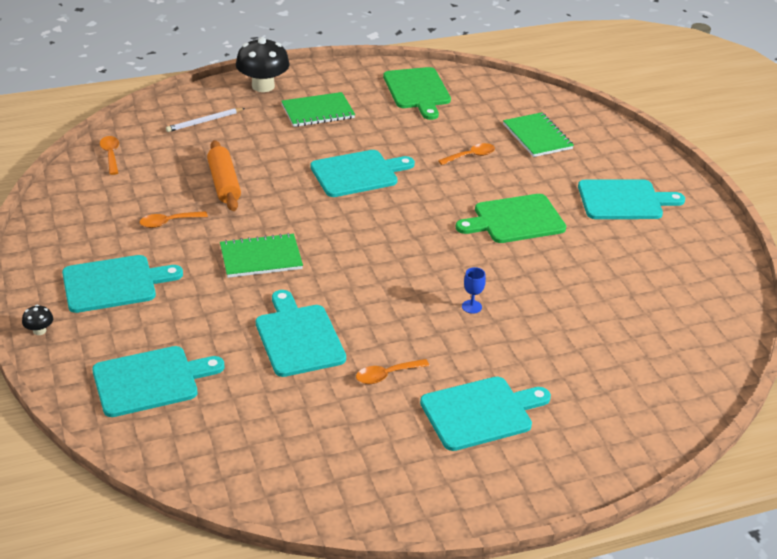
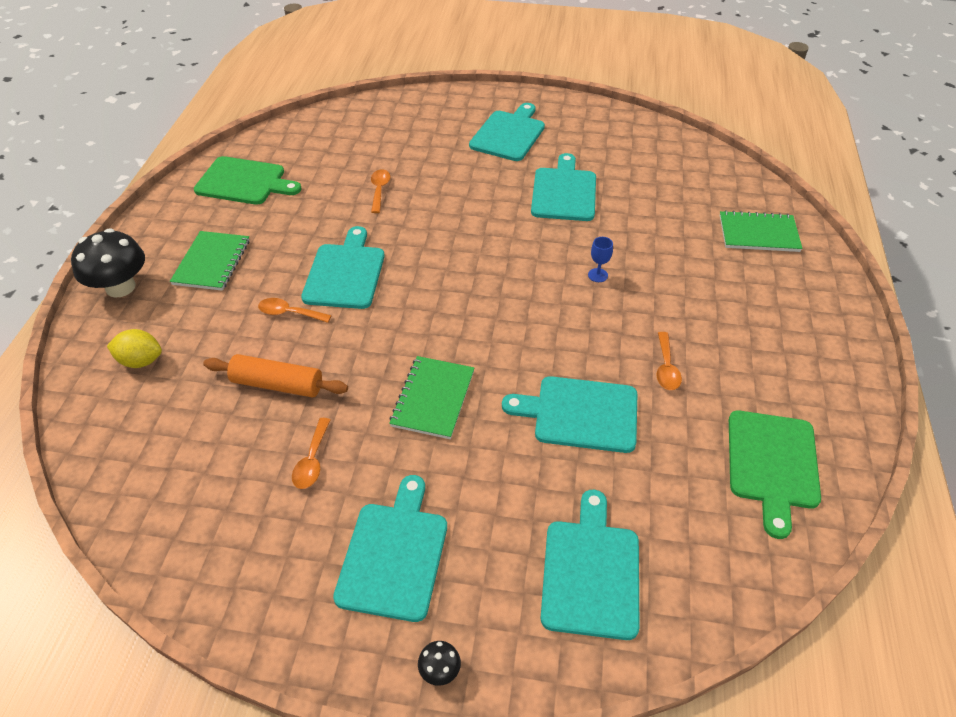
camera: 60 degrees left, 10 degrees up
(111, 155) = (126, 476): orange spoon -> orange spoon (289, 313)
(204, 121) = (141, 361): white pencil -> yellow lemon
(480, 412) = (740, 325): turquoise cutting board -> turquoise cutting board (564, 192)
(515, 220) = (493, 202): green cutting board -> green cutting board (772, 464)
(537, 136) = (383, 142): green notebook -> green notebook (758, 234)

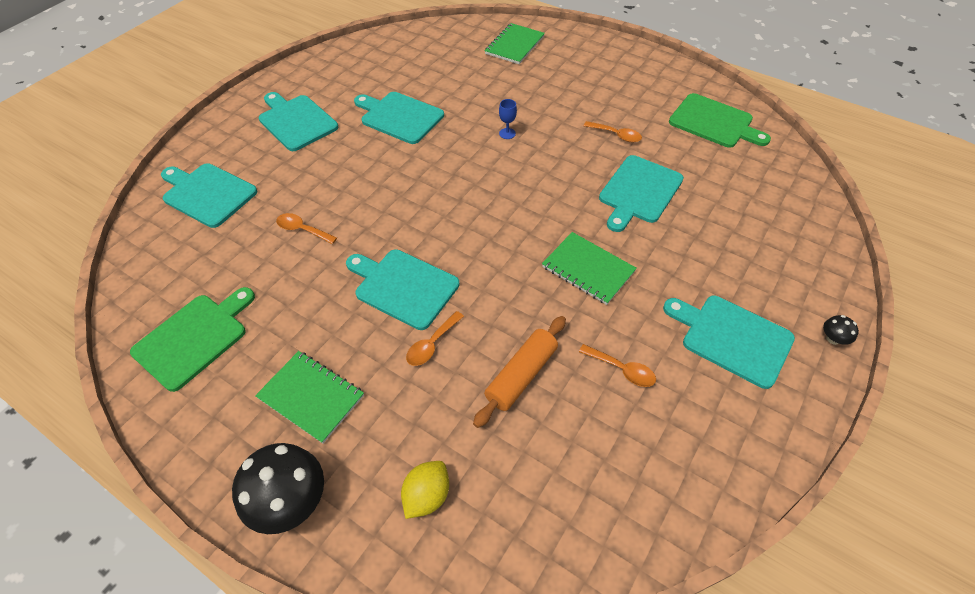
camera: 65 degrees left, 5 degrees up
(590, 572) = (772, 234): turquoise cutting board -> turquoise cutting board (207, 194)

